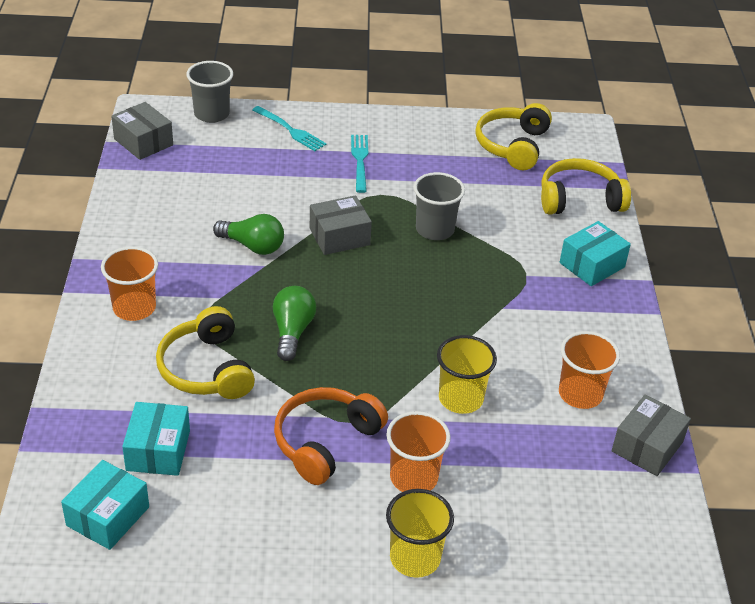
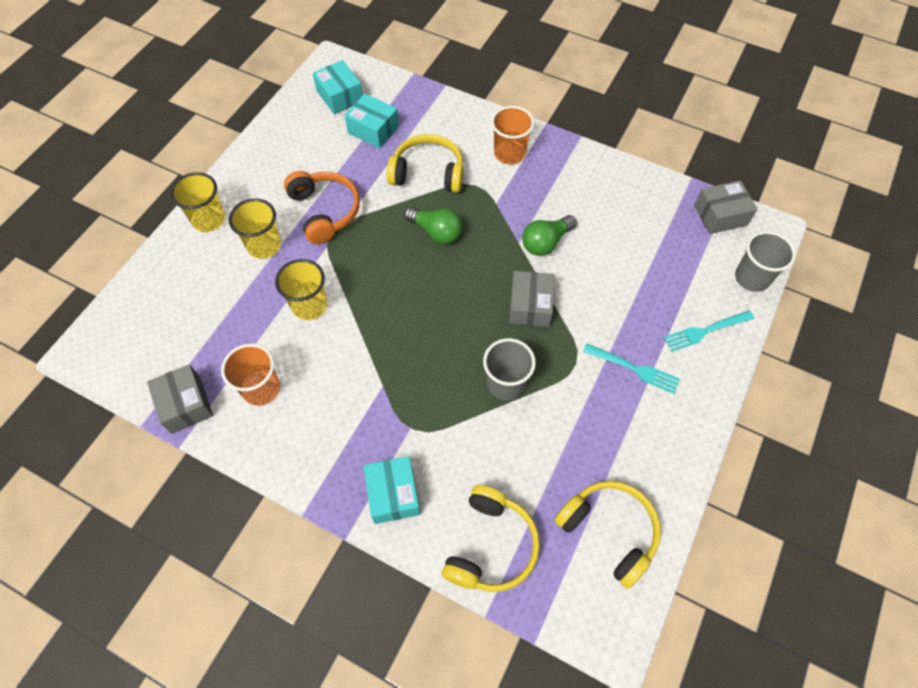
camera: 120 degrees right, 20 degrees up
(413, 478) = (264, 245): orange cup -> yellow cup

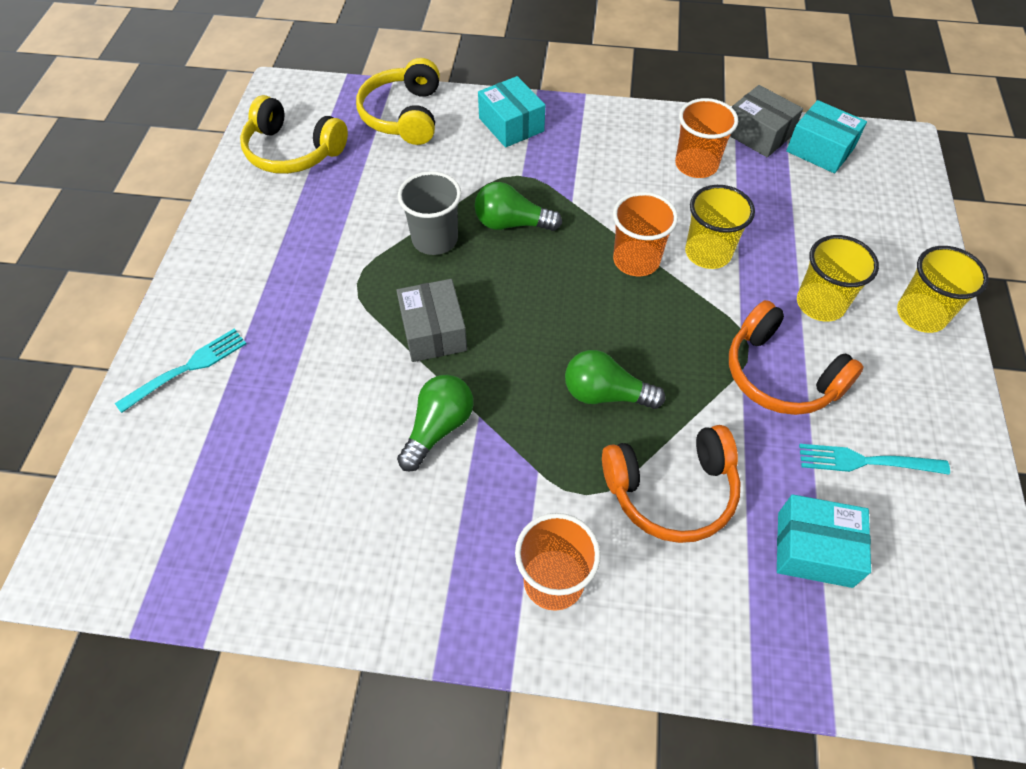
camera: 160 degrees right, 5 degrees down
(340, 96) = (927, 607): turquoise box -> turquoise box (820, 149)
(364, 316) = (636, 260): none -> orange cup
(428, 173) = (671, 491): yellow headphones -> orange headphones
(440, 379) = (512, 223): none -> green light bulb
(634, 369) = (282, 296): turquoise fork -> turquoise fork (866, 461)
(720, 215) = (152, 572): grey box -> none
(752, 278) = (109, 469): grey cup -> none

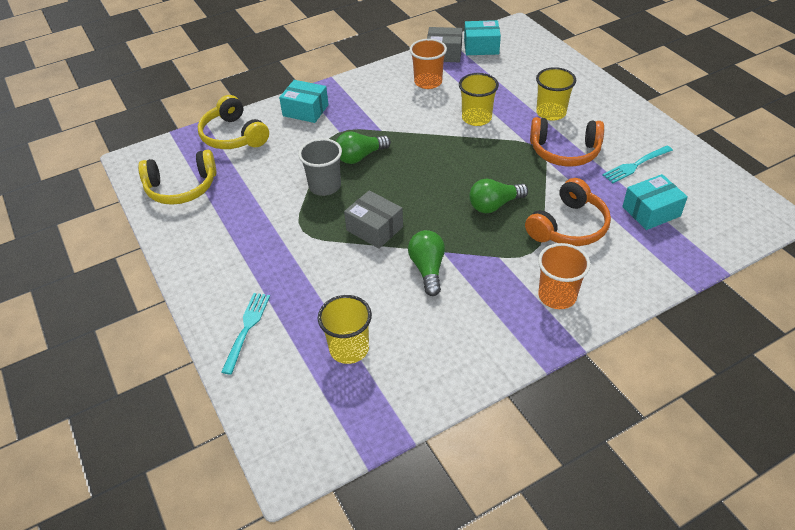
camera: 35 degrees left, 10 degrees down
(636, 260) = (445, 139): orange cup -> none
(921, 314) = (597, 94): yellow cup -> yellow cup (349, 348)

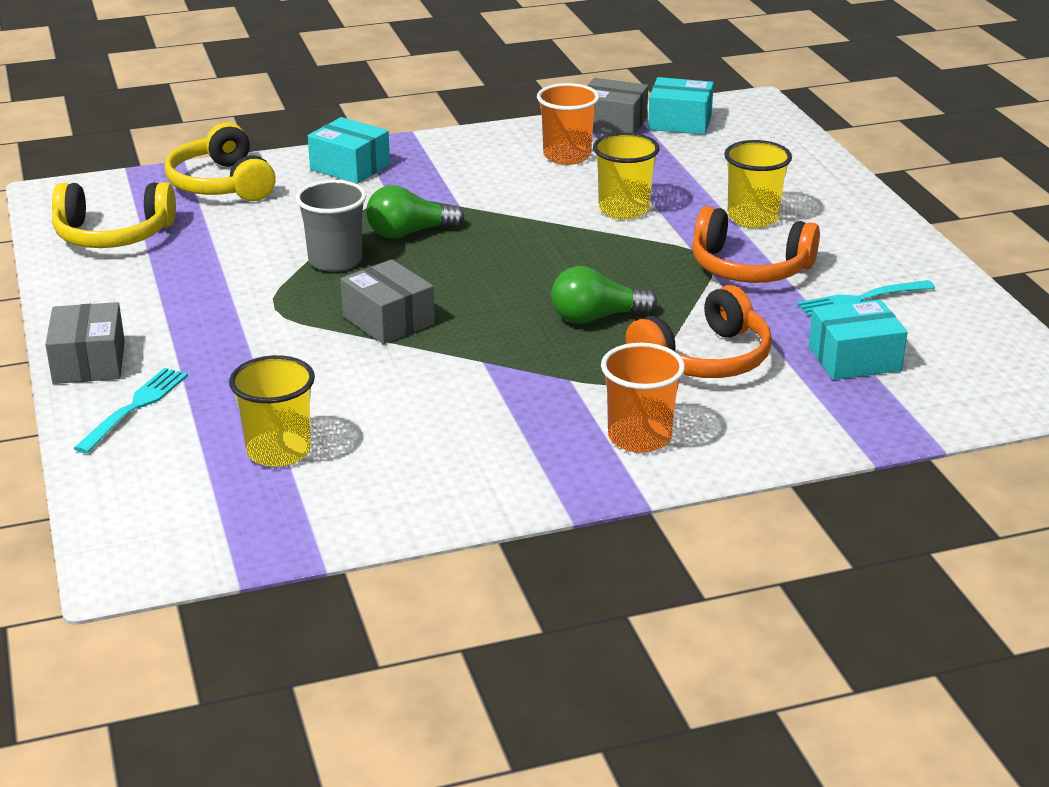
camera: 10 degrees right, 15 degrees down
(204, 296) = (89, 362): none -> grey box
(428, 269) = (448, 378): green light bulb -> none

